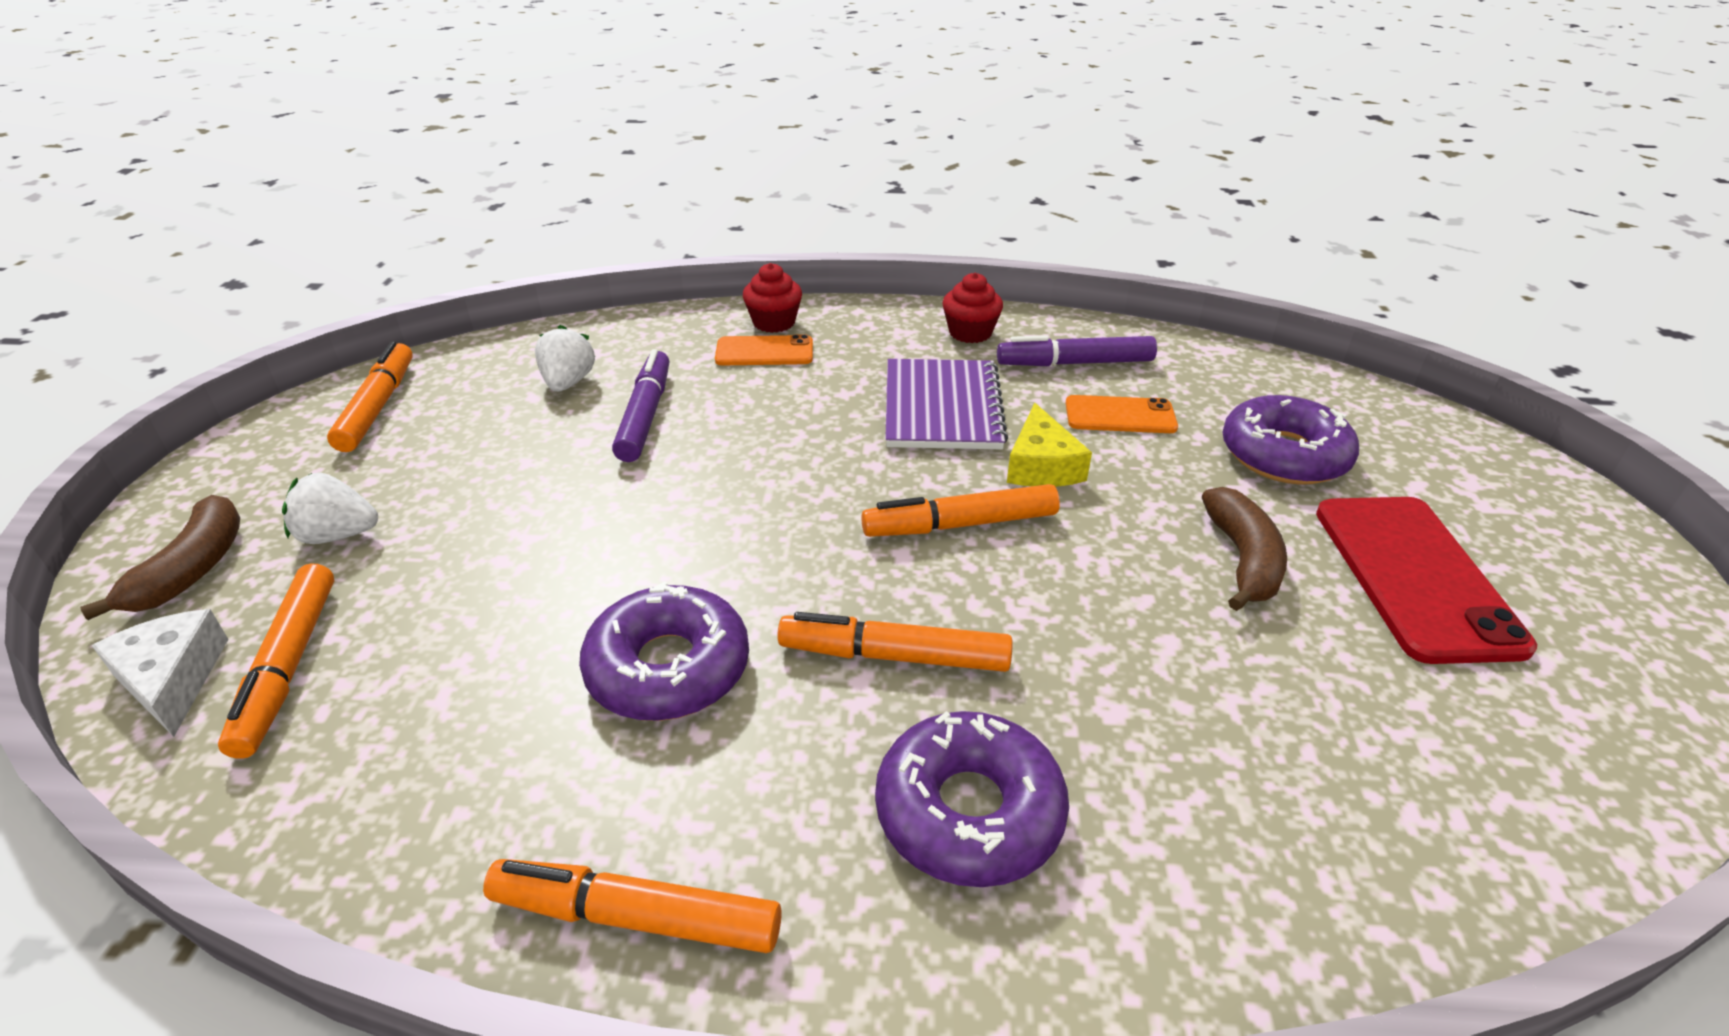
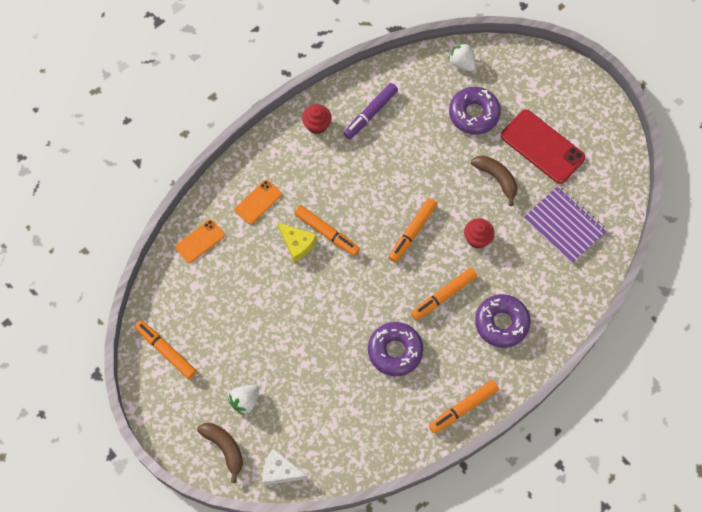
camera: 45 degrees left, 30 degrees up
(288, 667) = (303, 441): orange marker -> orange marker (326, 233)
(568, 383) = (213, 281): white strawberry -> white strawberry (462, 63)
(645, 415) = (262, 271): purple marker -> none
(774, 322) = (239, 181): red cupcake -> red cupcake (477, 238)
(942, 407) = (352, 180): purple notebook -> purple notebook (564, 225)
(1041, 465) = (410, 183): yellow cheese -> yellow cheese (297, 244)
(1120, 416) = (411, 134): orange phone -> orange phone (200, 241)

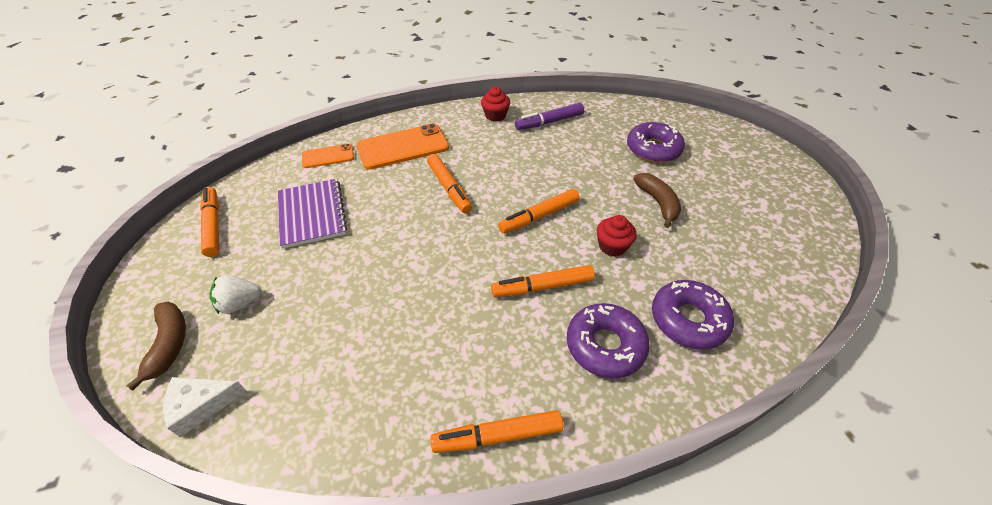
camera: 25 degrees right, 20 degrees down
(258, 202) = (403, 147): orange phone -> orange phone, size x1.76
(280, 471) = (201, 405): white cheese -> white cheese turned 60 degrees counterclockwise
(297, 244) = (414, 187): yellow cheese -> none
(395, 351) = (448, 322): purple donut -> purple donut (688, 320)
(462, 63) = (656, 115): white strawberry -> none
(542, 147) = (722, 193): red phone -> none
(564, 225) = (730, 270): purple notebook -> purple notebook (312, 214)

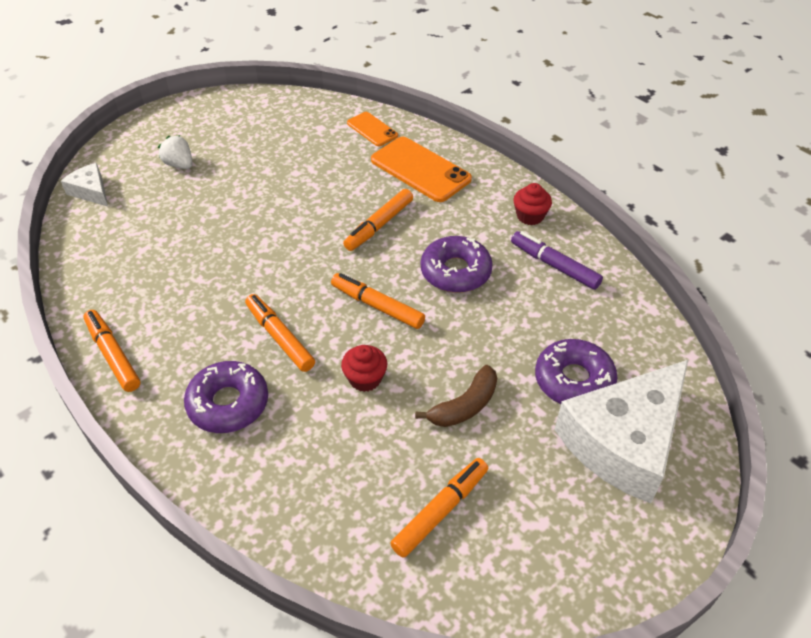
camera: 65 degrees right, 0 degrees up
(170, 344) = (131, 152): brown banana -> none
(213, 225) = (249, 111): orange marker -> orange marker (440, 511)
(312, 214) = (291, 155): purple notebook -> none
(688, 320) = (289, 467): purple donut -> purple donut (455, 272)
(707, 147) = (624, 441): none -> white cheese

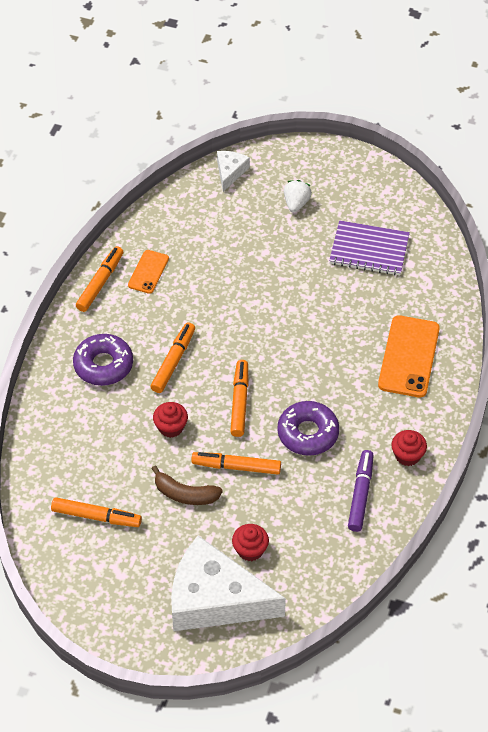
camera: 60 degrees right, 5 degrees up
(280, 143) = (369, 250): none -> purple notebook
(372, 129) = (435, 299): orange phone -> orange phone (148, 272)
(379, 225) = (322, 362): orange marker -> orange marker (236, 467)
(573, 380) = (250, 550): purple donut -> red cupcake

